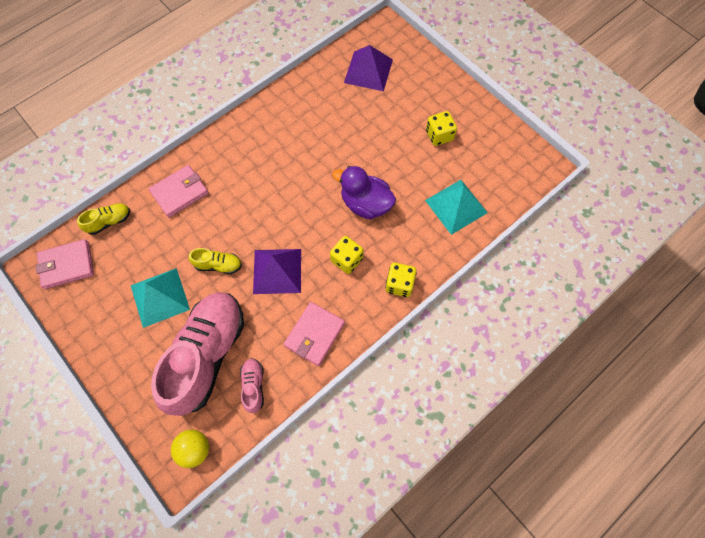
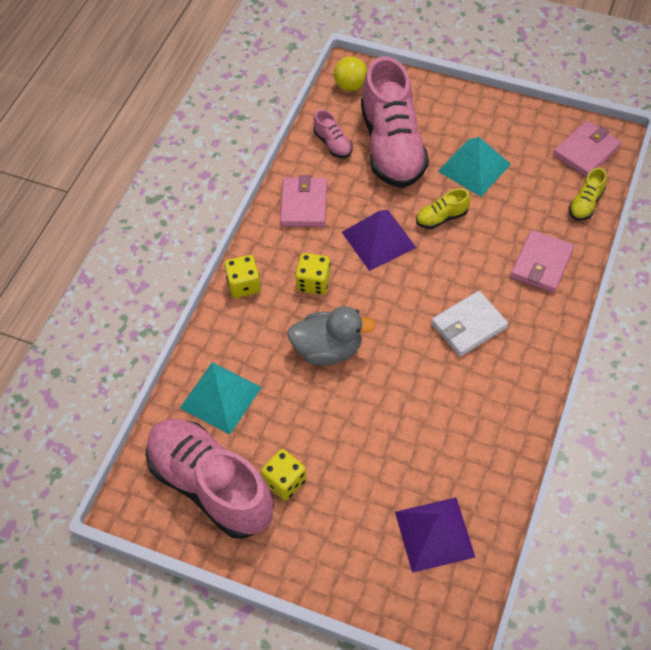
camera: 155 degrees right, 10 degrees down
(262, 174) = (469, 326): none -> white wallet
(365, 204) = (328, 349): purple duck -> grey duck
(486, 154) = (211, 485): none -> pink shoe

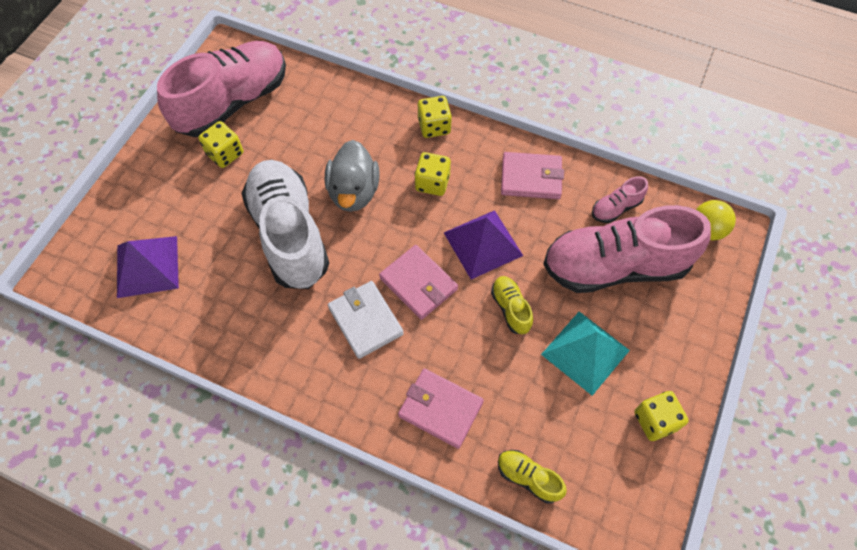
camera: 90 degrees right, 5 degrees up
(221, 397) = (315, 108): turquoise pyramid -> none
(383, 402) = (289, 234): none -> white shoe
(524, 126) = (655, 420): none -> yellow dice
(586, 151) = (615, 494): pink wallet -> pink wallet (418, 283)

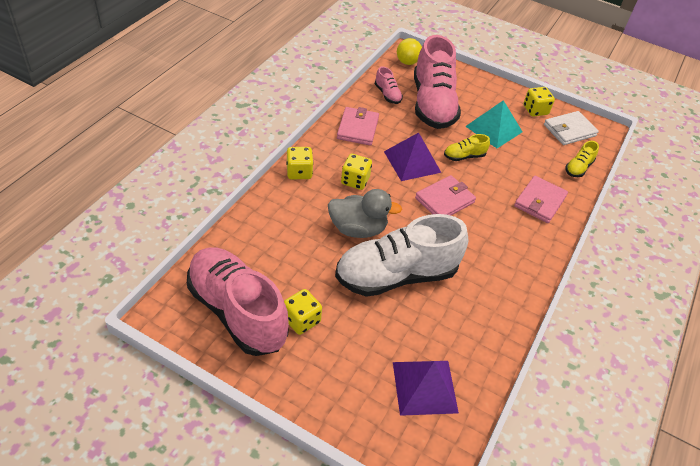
camera: 90 degrees left, 15 degrees down
(365, 321) = (476, 233): white wallet -> white wallet (569, 130)

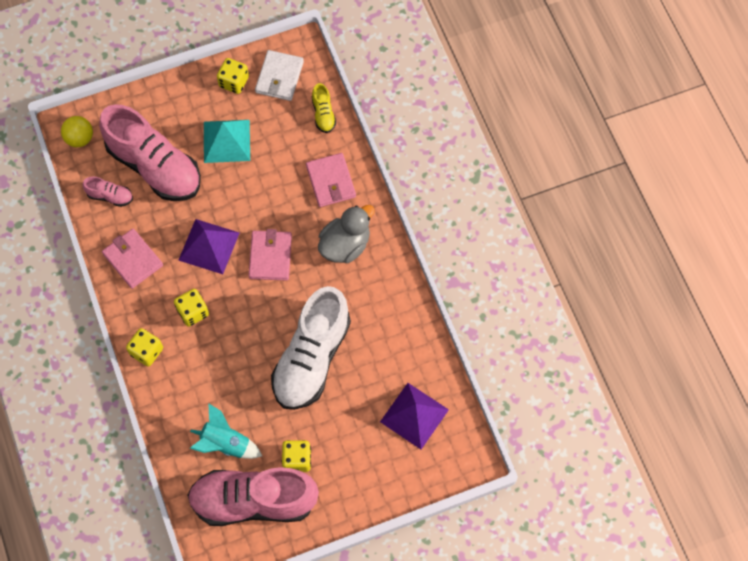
camera: 45 degrees left, 20 degrees up
(271, 261) = (225, 443): none -> turquoise rocket
(358, 229) = (245, 351): grey duck -> grey duck (345, 245)
(464, 156) = (237, 197): yellow shoe -> none

